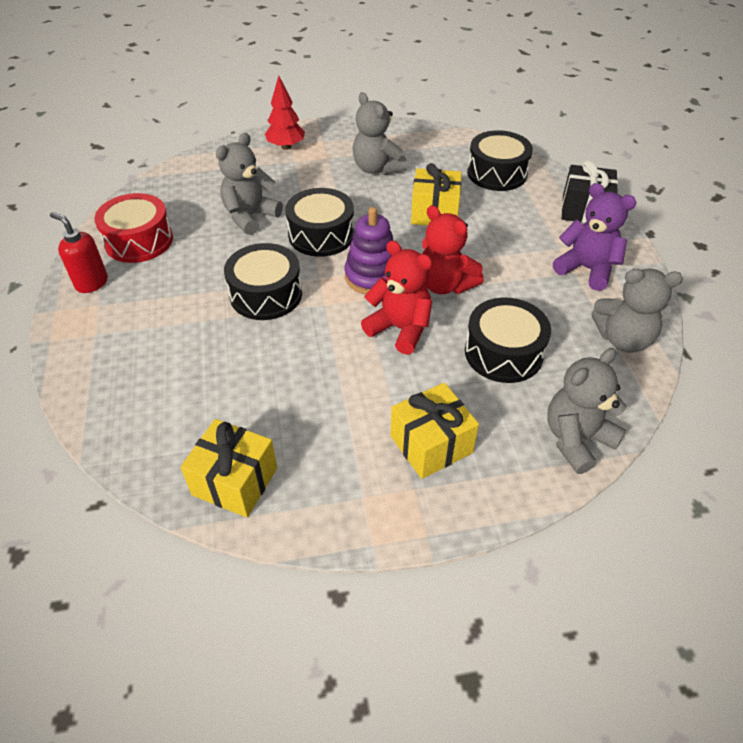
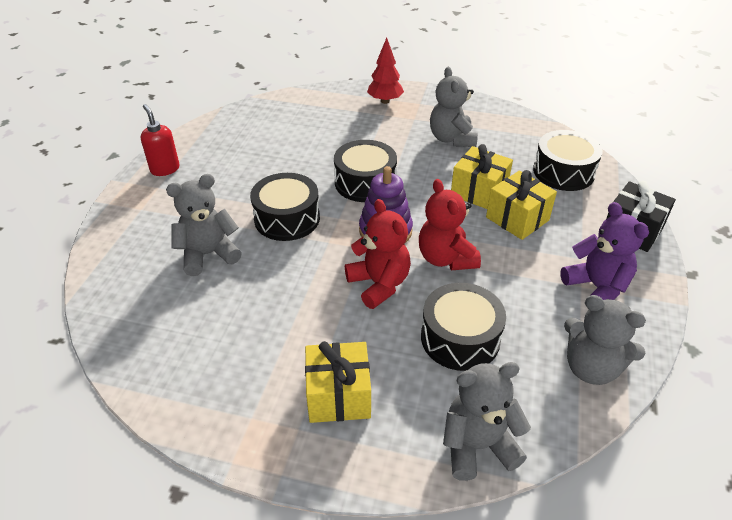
camera: 25 degrees right, 5 degrees down
(139, 241) = (220, 146): red drum -> none
(235, 481) = (161, 362): yellow gift -> yellow gift (517, 219)
(250, 216) = (317, 151): grey teddy bear -> grey teddy bear (208, 254)

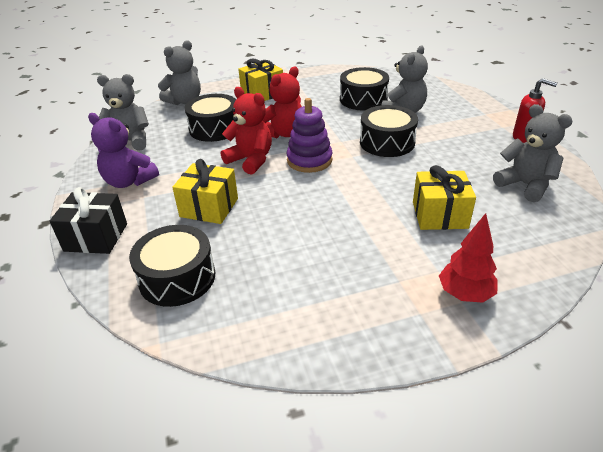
camera: 150 degrees right, 5 degrees down
(365, 182) = (364, 187): black drum -> black drum (363, 99)
(379, 284) = (283, 133): red teddy bear -> red teddy bear turned 75 degrees counterclockwise
(452, 139) = (329, 269): grey teddy bear -> grey teddy bear (525, 185)
(479, 192) = (257, 218): yellow gift -> yellow gift (439, 215)

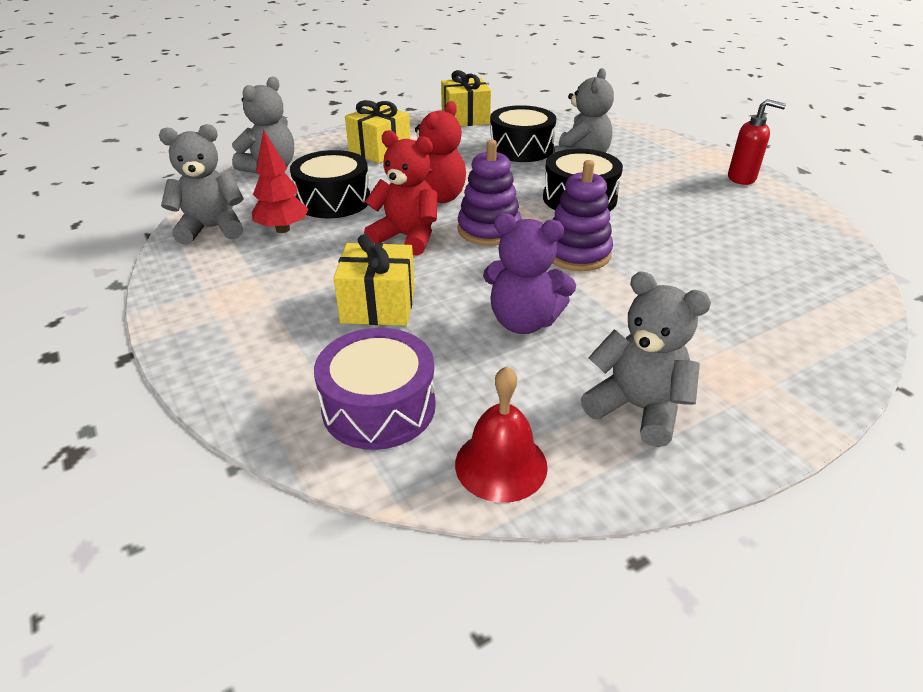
camera: 15 degrees left, 0 degrees up
(96, 237) = (223, 367): black gift -> none
(129, 181) = (238, 283): purple teddy bear -> purple teddy bear (523, 321)
(177, 277) = (379, 407): black drum -> purple drum
(236, 329) = (501, 464): none -> red bell
(363, 185) = (577, 253): none -> purple stacking toy
(439, 215) = (692, 280): yellow gift -> yellow gift (465, 118)
(465, 294) = (774, 372): red tree -> red tree (283, 229)
(525, 185) = (773, 234): grey teddy bear -> grey teddy bear (637, 408)

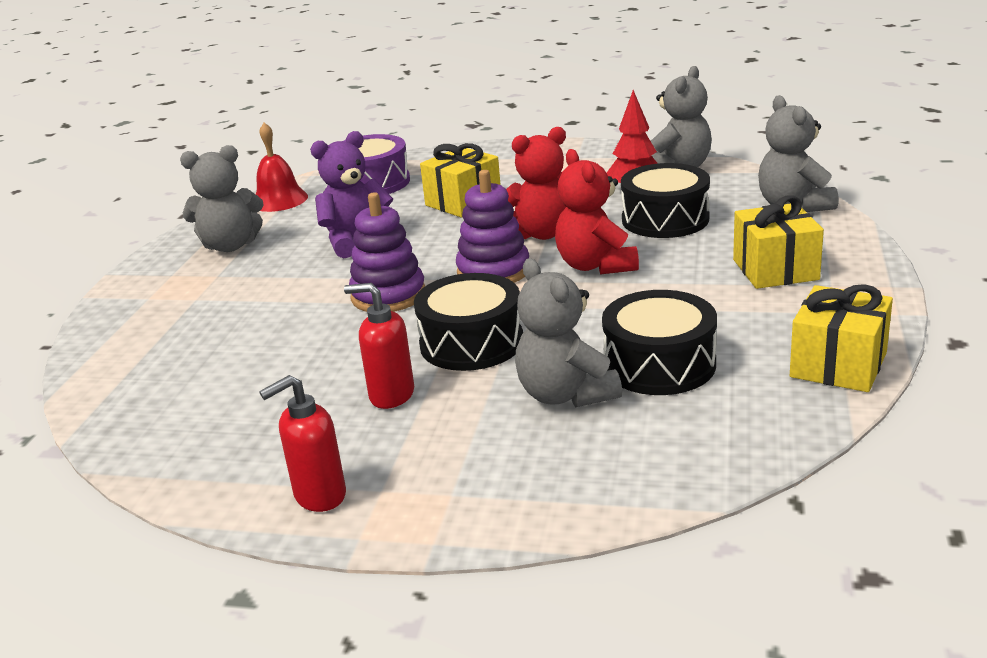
camera: 135 degrees right, 10 degrees down
(659, 197) = (391, 395): none -> red soap dispenser

